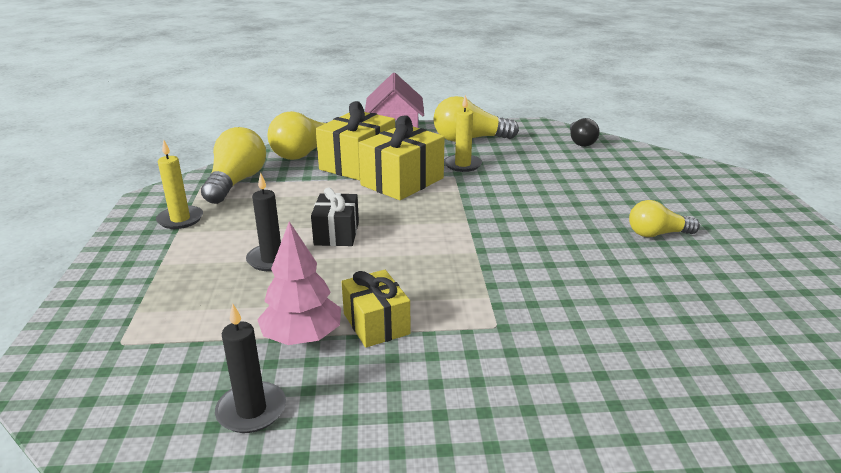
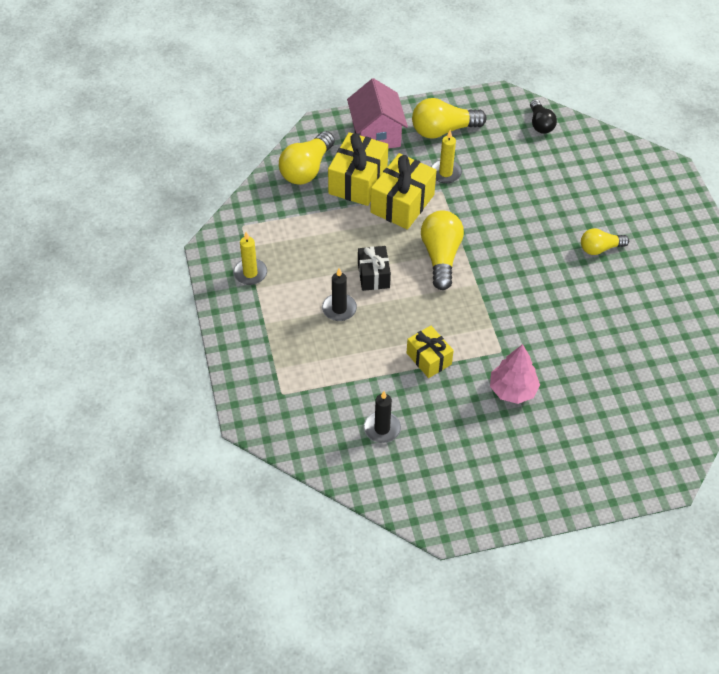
camera: 10 degrees left, 25 degrees up
(236, 182) = (268, 220): yellow light bulb -> yellow light bulb (441, 256)
(302, 337) = (388, 375): pink tree -> pink tree (513, 390)

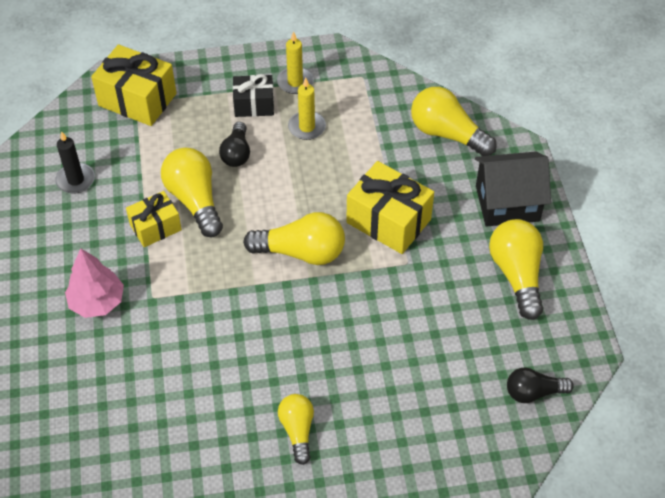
camera: 95 degrees right, 0 degrees up
(339, 309) = (236, 153): black candle -> black light bulb
(358, 181) = (426, 180): yellow gift -> yellow gift (137, 100)
(373, 275) = (280, 186): black gift -> black gift (254, 105)
(376, 134) = (507, 203): pink house -> black house
(395, 333) = (195, 200): none -> yellow light bulb
(445, 173) = (439, 270): yellow candle -> yellow candle (307, 127)

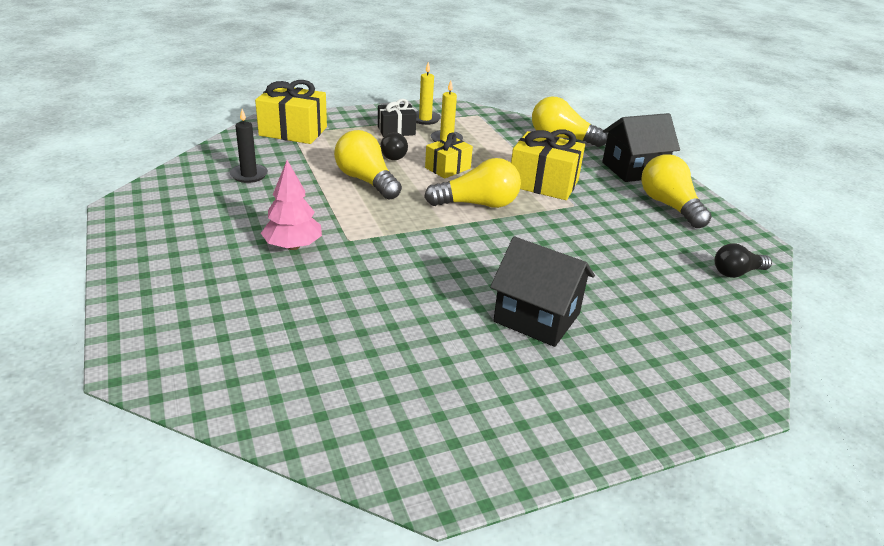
camera: 15 degrees left, 20 degrees down
(155, 227) = (335, 198): yellow gift -> yellow gift (447, 168)
(297, 430) = (536, 317): yellow light bulb -> black house

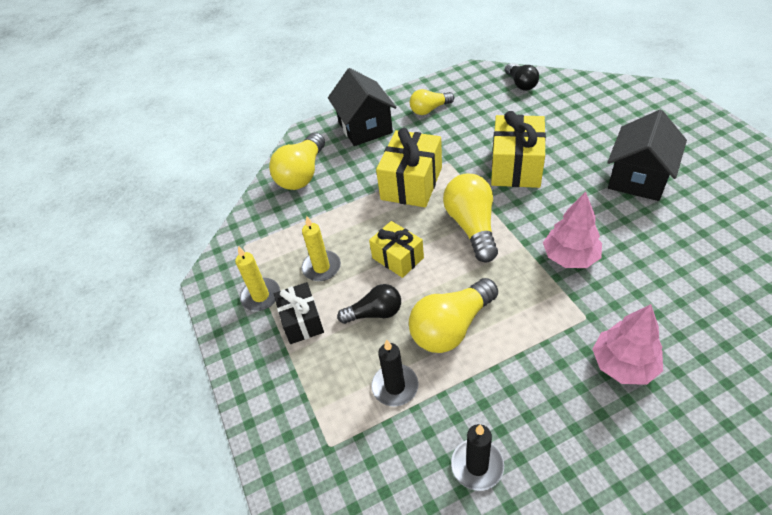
camera: 85 degrees left, 15 degrees up
(293, 131) = (323, 448): yellow gift -> yellow gift (516, 166)
(324, 156) = (395, 386): none -> black candle
(423, 246) = (570, 257): none -> pink tree
(669, 206) = (429, 109): yellow light bulb -> yellow light bulb, size x0.62

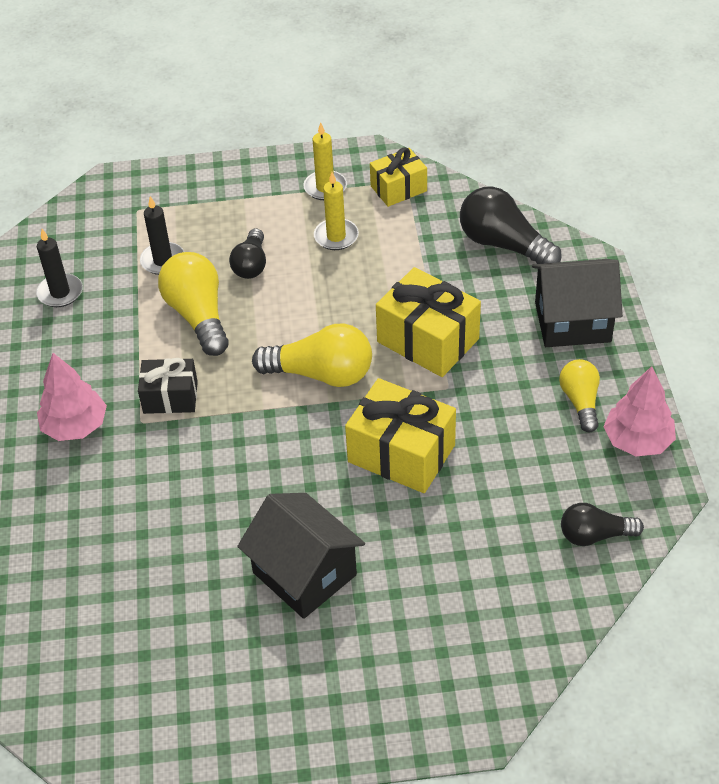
camera: 105 degrees right, 0 degrees up
(302, 174) = (503, 244): yellow light bulb -> black light bulb
(302, 321) = (275, 212): black gift -> black gift (170, 397)
(398, 258) = (312, 298): yellow gift -> yellow gift (398, 188)
(570, 257) = (223, 443): pink tree -> pink tree (637, 441)

